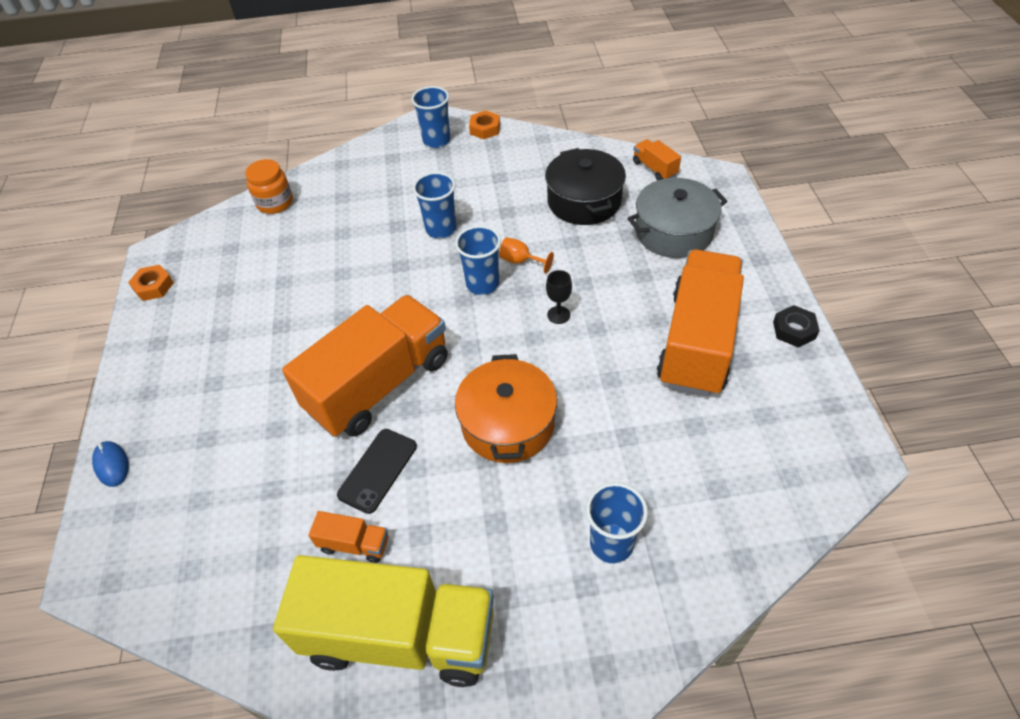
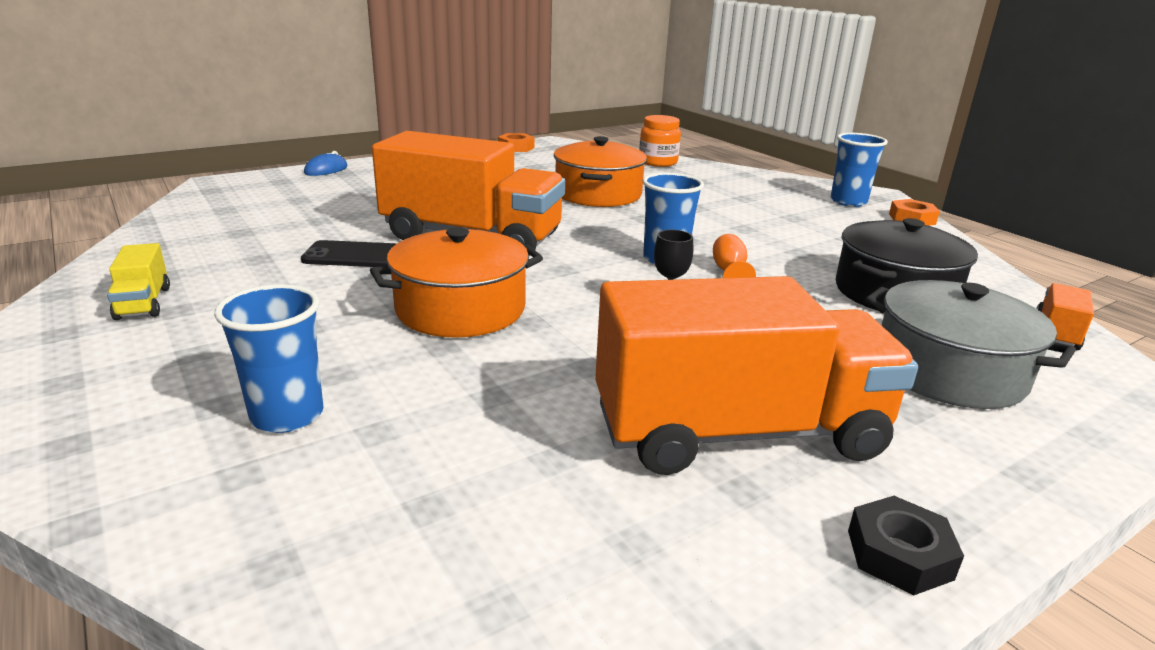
camera: 60 degrees right, 25 degrees down
(330, 272) = (598, 194): none -> orange pot
(354, 544) = (261, 262): orange truck -> none
(400, 636) = (143, 303): yellow truck -> yellow truck, size x0.41
(441, 229) = (720, 226): blue cup -> none

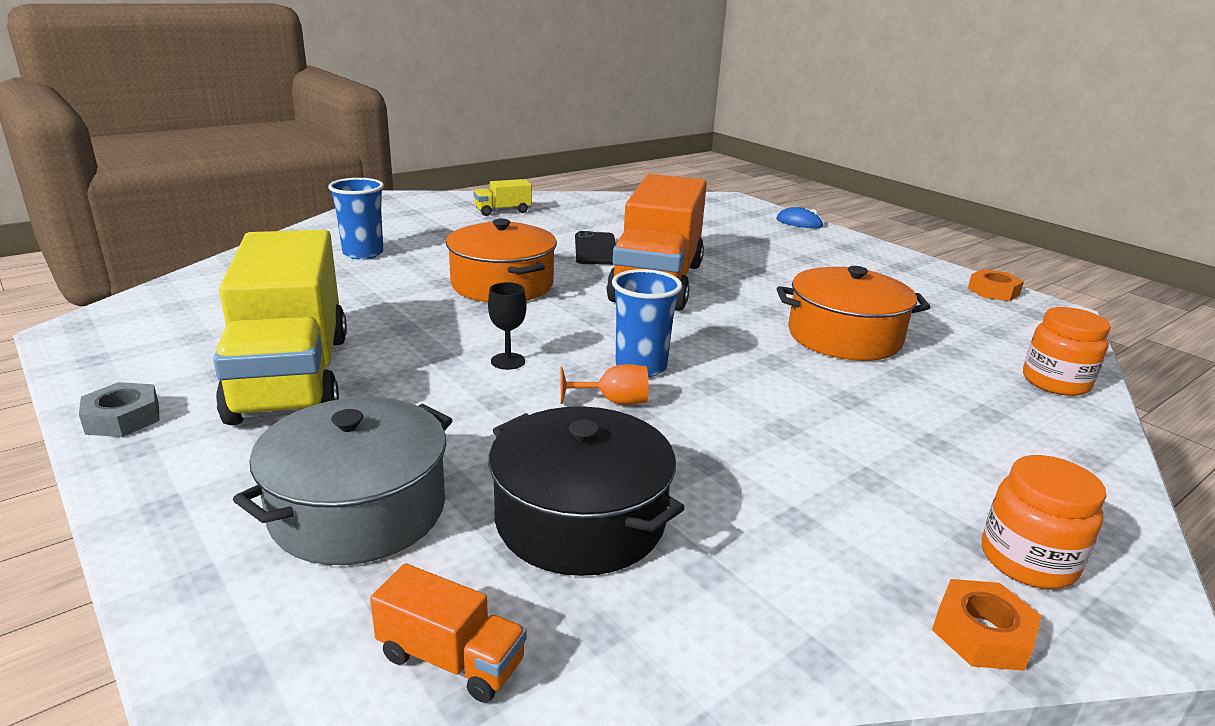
camera: 85 degrees right, 0 degrees up
(738, 432) = (291, 376): orange truck -> yellow truck
(848, 202) = (1028, 561): blue cup -> orange jar
(899, 554) = (123, 418): black nut -> grey nut

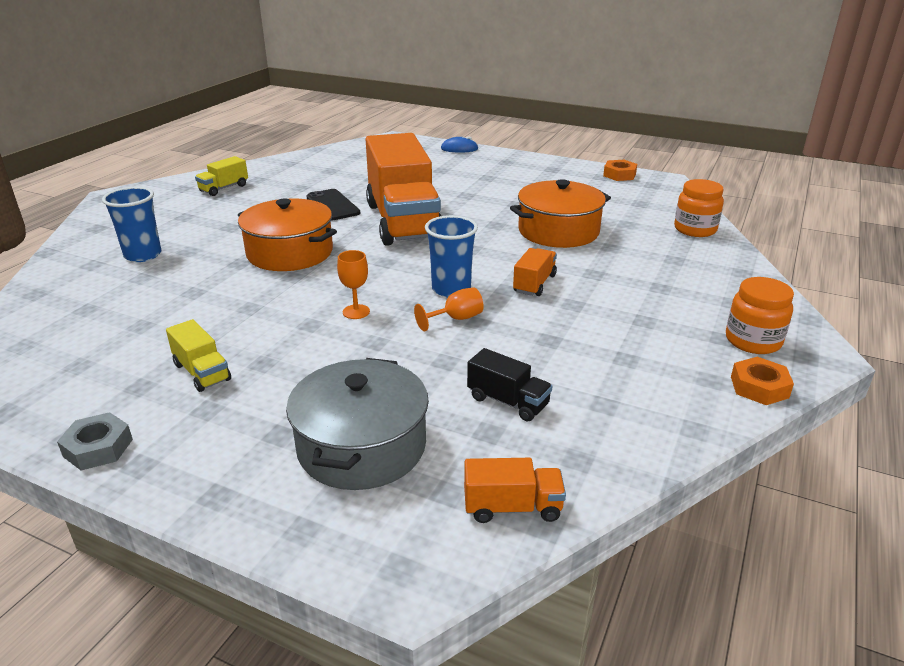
camera: 25 degrees left, 5 degrees up
(291, 376) = (202, 372): yellow truck -> yellow truck, size x0.41
(508, 361) = (356, 312): black goblet -> orange goblet
(580, 519) = (508, 401): black pot -> black truck
(753, 389) = (534, 284): none -> orange truck

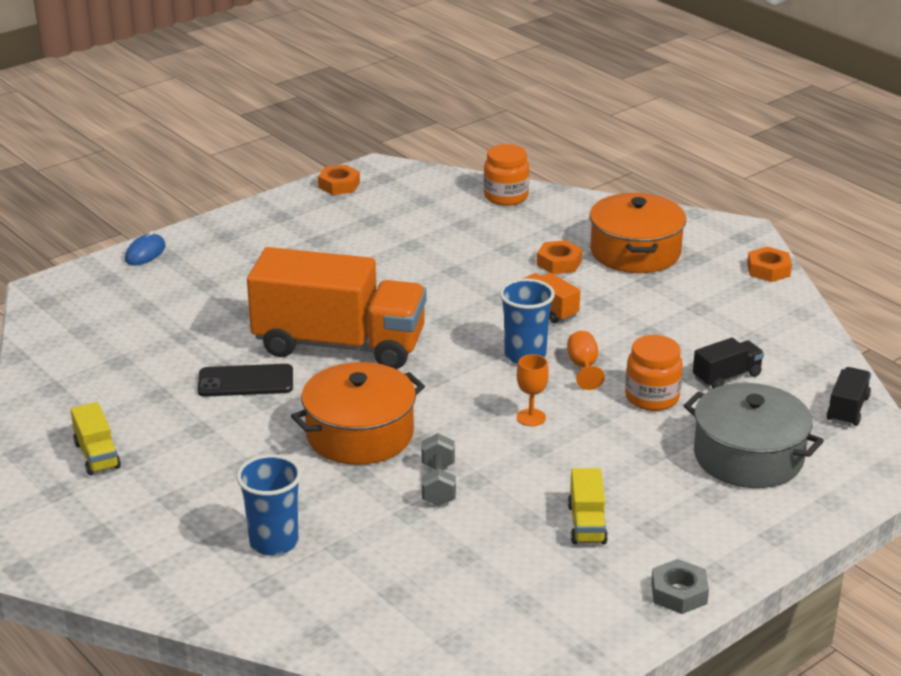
camera: 65 degrees left, 0 degrees up
(202, 372) = (586, 524): yellow truck -> yellow truck turned 105 degrees clockwise
(236, 294) = (438, 484): none -> grey dumbbell
(512, 507) = (847, 409): orange truck -> black truck
(558, 231) = (448, 264): orange pot -> orange pot (635, 252)
(618, 272) = (559, 263): none -> orange nut
(753, 341) = (709, 248): orange jar -> orange jar (652, 397)

